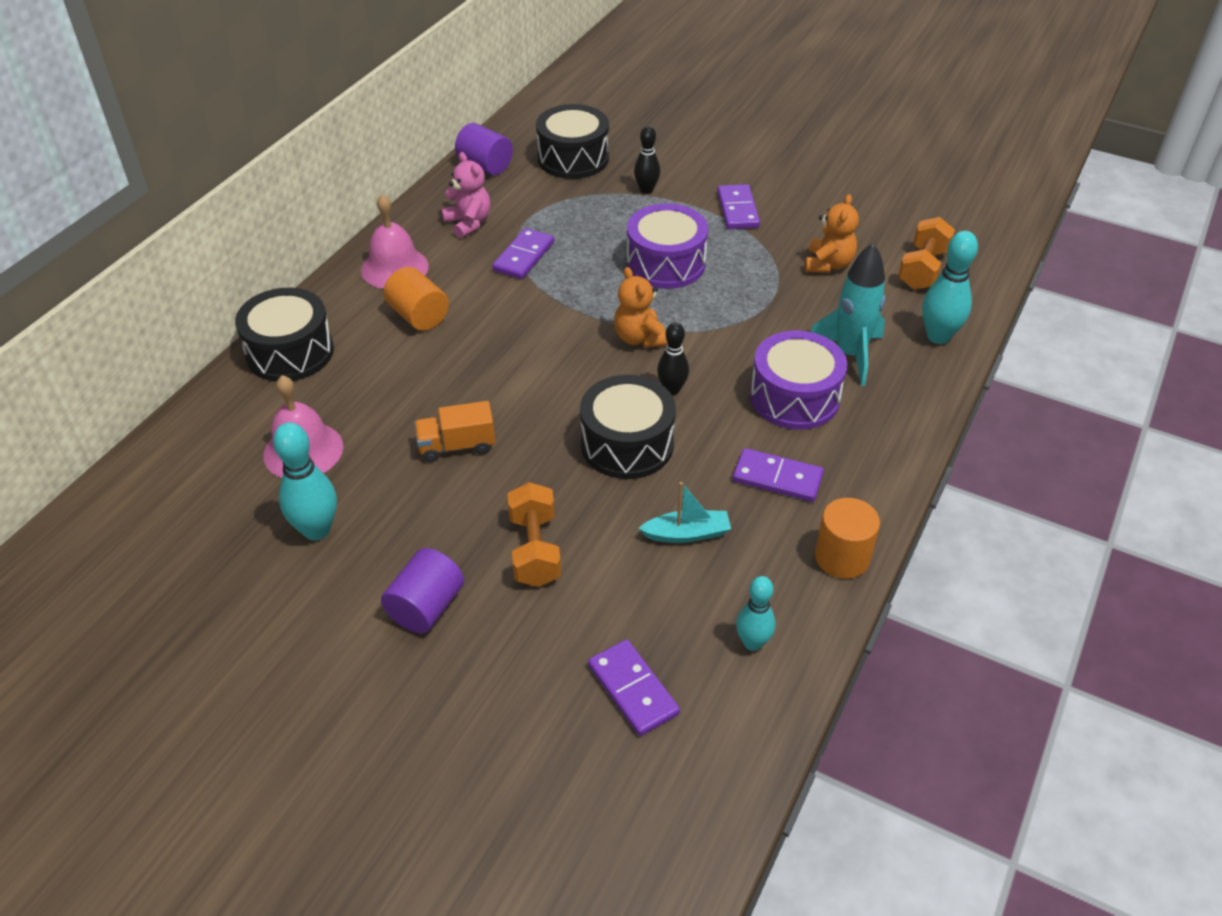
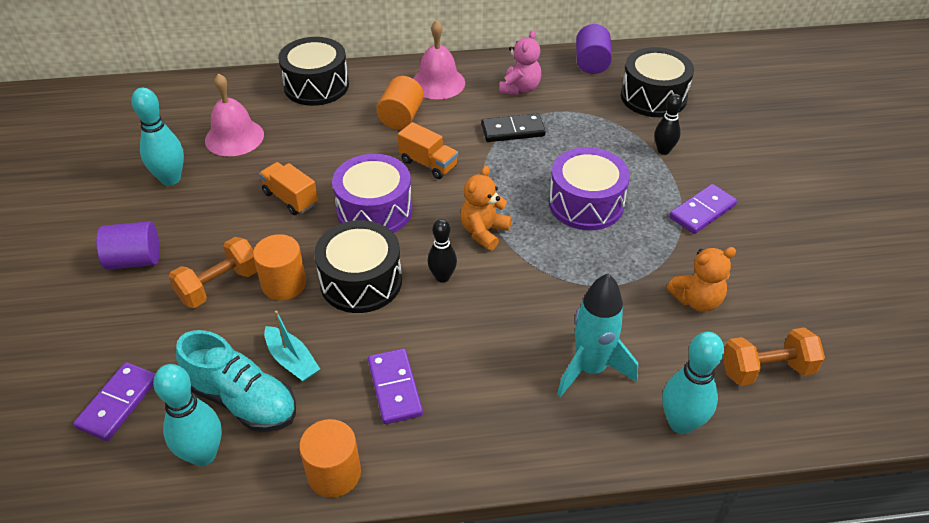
camera: 55 degrees right, 0 degrees up
(510, 329) = (428, 164): none -> orange truck
(523, 256) = (512, 130): purple domino -> black domino
(579, 500) = (284, 284): none -> orange cylinder
(707, 589) = (242, 400): none -> turquoise shoe
(752, 643) = (203, 454): turquoise bowling pin -> turquoise bowling pin, size x1.54
(794, 397) = (500, 356): purple drum -> purple drum (374, 210)

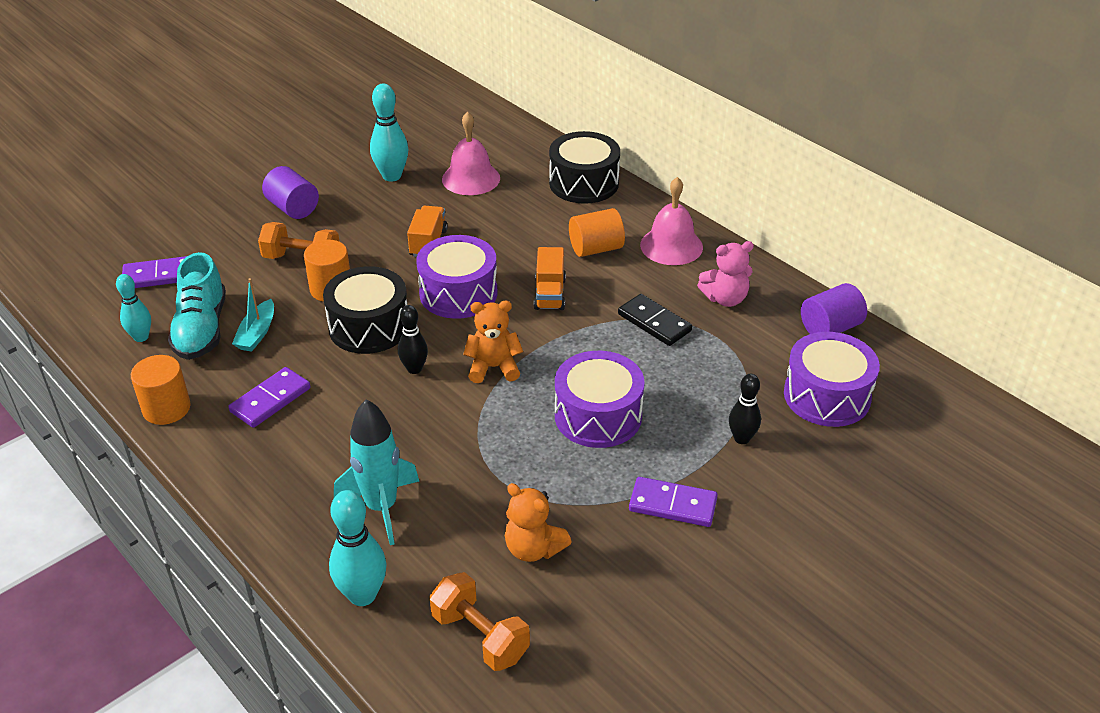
camera: 55 degrees right, 5 degrees down
(203, 454) = (141, 337): turquoise bowling pin -> turquoise bowling pin, size x0.65
(653, 97) = (827, 396): black drum -> purple drum

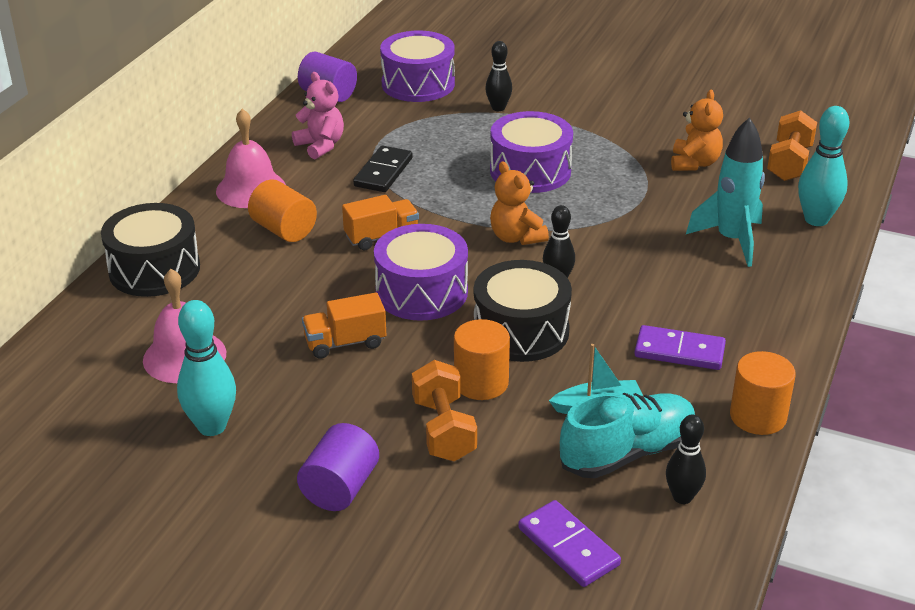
camera: 115 degrees left, 5 degrees down
(141, 337) = (682, 497): turquoise bowling pin -> black bowling pin
(672, 505) = (594, 121): purple domino -> none

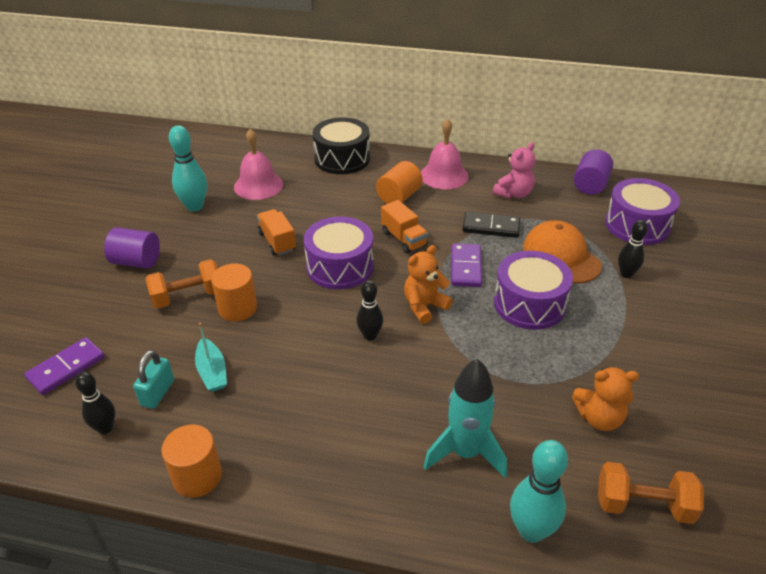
camera: 80 degrees right, 5 degrees up
(456, 138) = (561, 256): none -> orange cap
(521, 331) = (300, 322): black drum -> none
(627, 453) = (157, 393): turquoise shoe -> turquoise padlock
(679, 351) = (283, 419): purple domino -> purple domino (465, 267)

